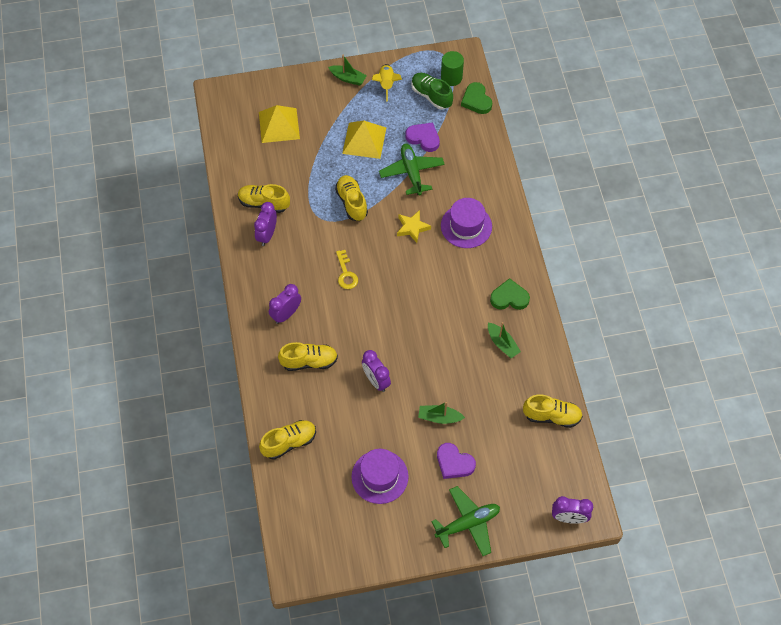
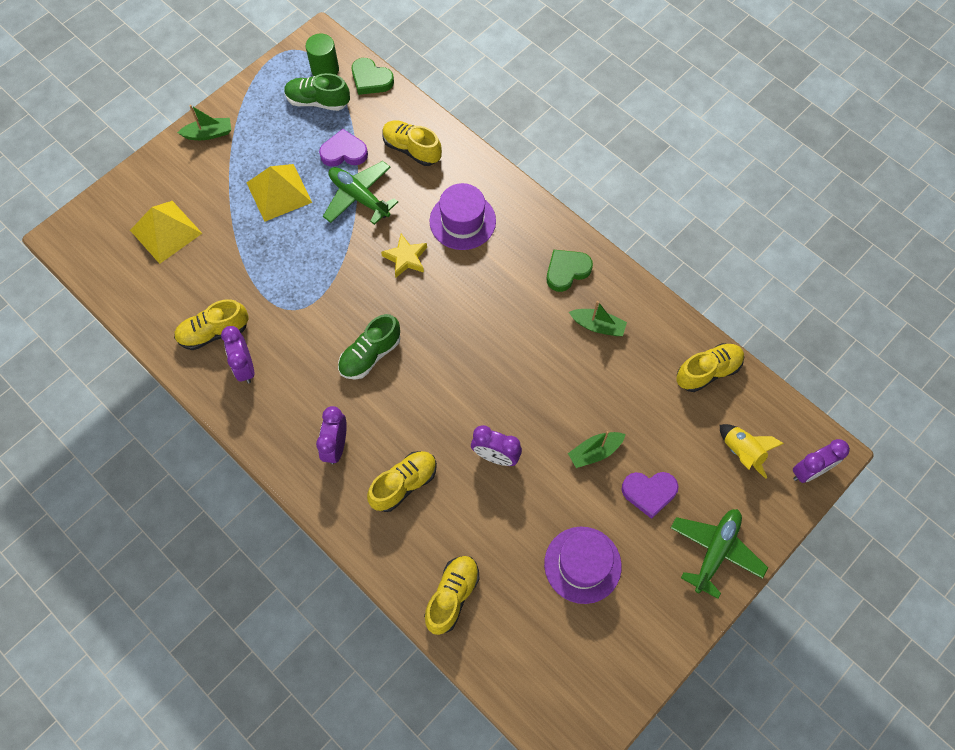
camera: 35 degrees left, 5 degrees up
(346, 273) = (370, 355): yellow key -> green shoe
(352, 202) = (317, 270): yellow shoe -> yellow shoe (412, 149)
(386, 84) = (258, 116): yellow rocket -> yellow rocket (742, 452)

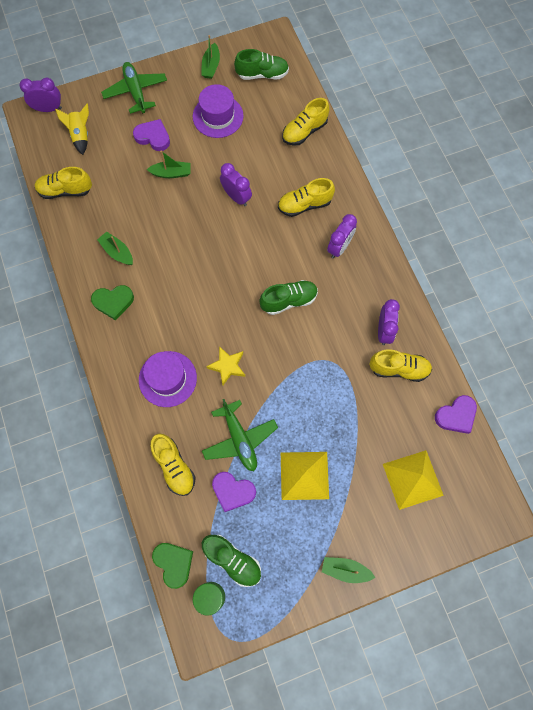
camera: 155 degrees left, 5 degrees up
(135, 310) = (456, 415): none -> purple heart
(557, 667) = (262, 74): none -> green shoe
(638, 646) = (211, 66): none -> green boat
(715, 551) = (136, 92): green plane -> green plane turned 105 degrees clockwise

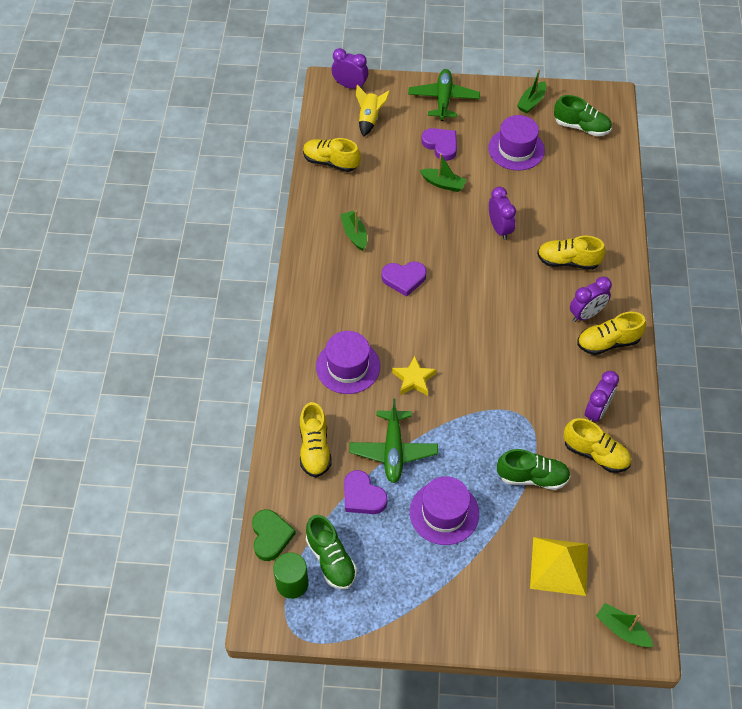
camera: 25 degrees right, 15 degrees down
(113, 302) = (328, 277): green heart -> none
(289, 301) = (507, 344): green shoe -> green shoe (532, 477)
(304, 131) = (601, 194): yellow shoe -> yellow shoe (608, 342)
(304, 475) = (444, 513): yellow pyramid -> purple hat
(345, 570) = (443, 621): green boat -> green boat (622, 629)
(456, 415) = (638, 524): purple heart -> purple heart (404, 279)

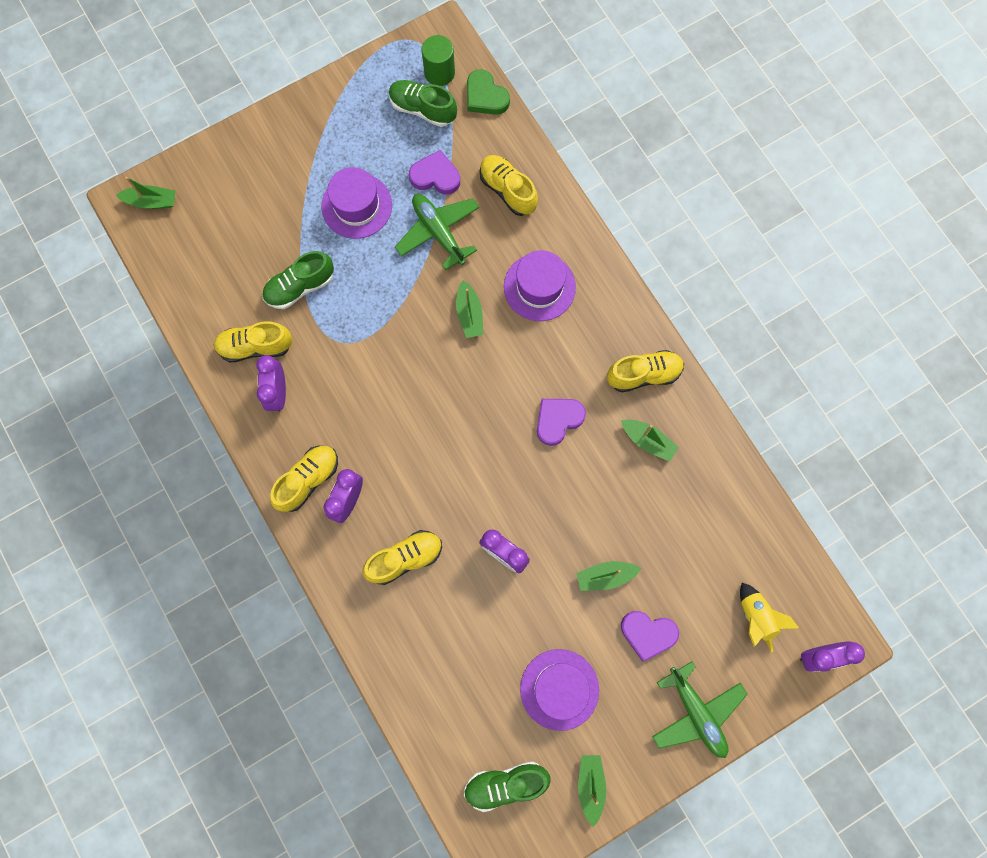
camera: 145 degrees right, 20 degrees up
(331, 162) = (747, 521): yellow shoe -> yellow shoe (643, 374)
(414, 379) = (469, 314): yellow star -> green boat
(559, 566) = (231, 222): yellow pyramid -> none

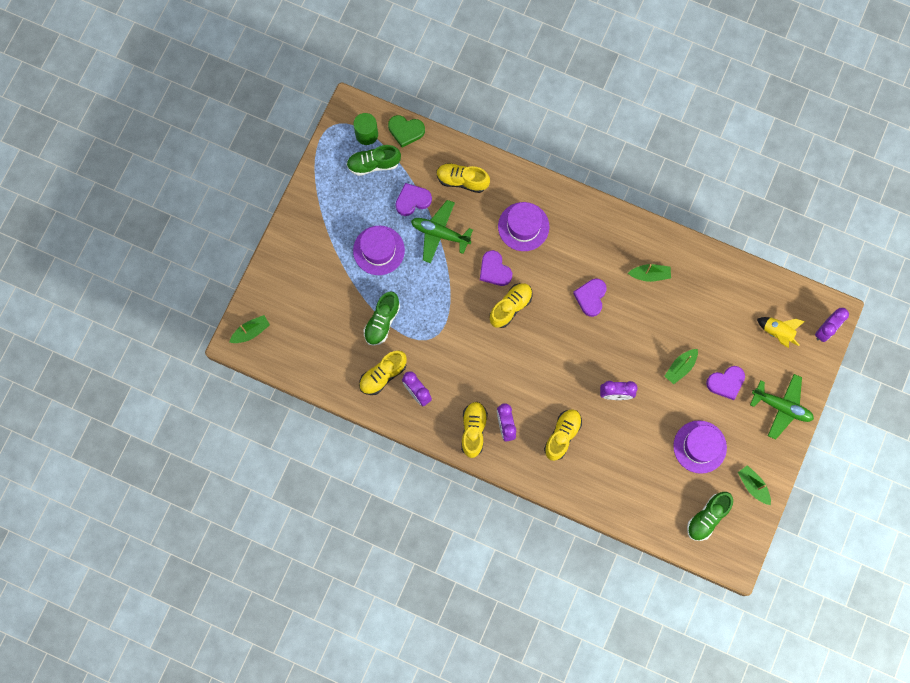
camera: 35 degrees left, 0 degrees up
(469, 314) = (494, 270): green boat -> purple heart
(643, 374) = (620, 238): yellow shoe -> yellow shoe (510, 307)

